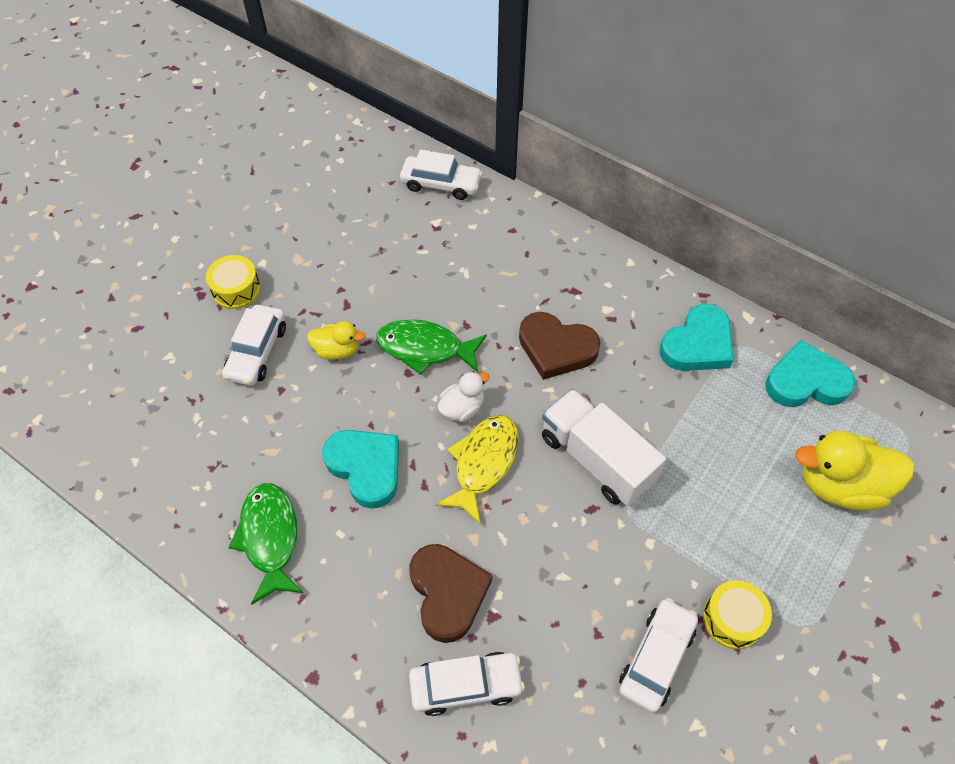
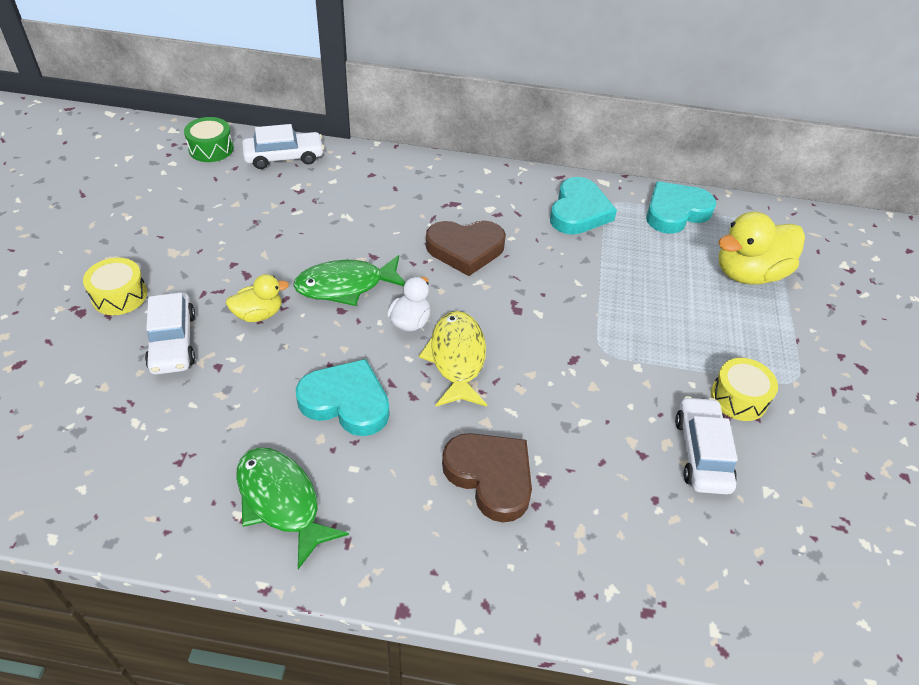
camera: 30 degrees left, 10 degrees down
(380, 154) = (211, 149): none -> green drum
(466, 685) = (556, 548): white car -> none
(596, 459) = (553, 320): white truck -> none

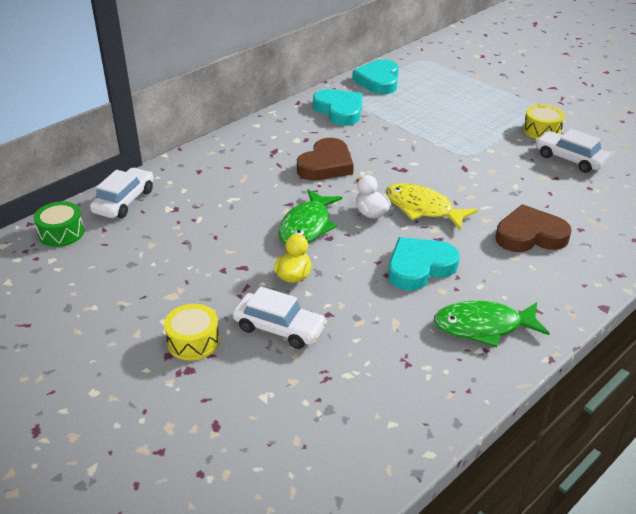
camera: 50 degrees left, 10 degrees down
(748, 273) = (454, 84): yellow duck -> none

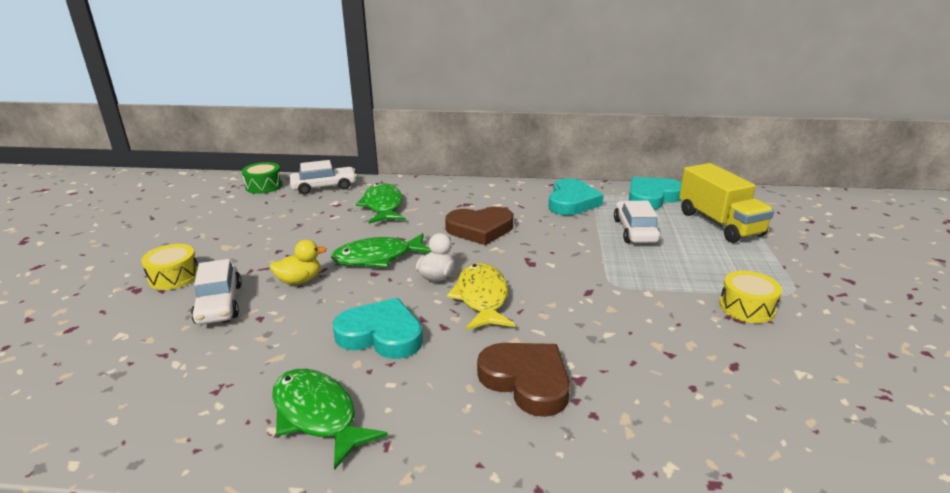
camera: 50 degrees right, 10 degrees down
(217, 188) = (383, 206): none -> green fish
(446, 82) = (719, 224): none -> yellow truck
(570, 159) = (726, 348): white car -> white car (635, 231)

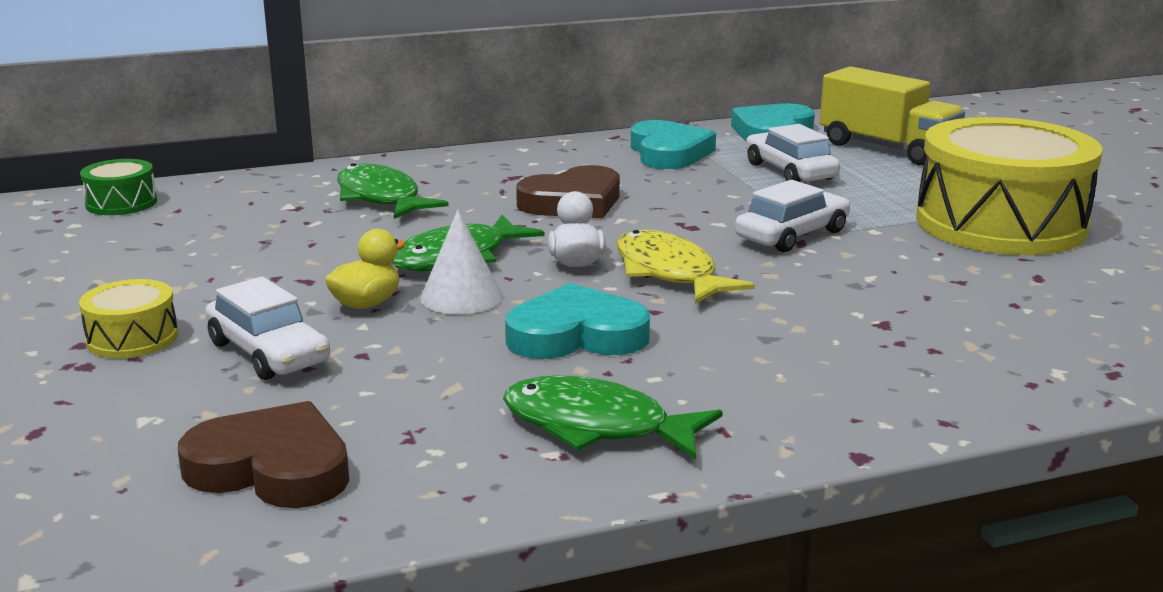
camera: 25 degrees left, 5 degrees down
(324, 187) = (241, 189): white car -> white car (792, 235)
(350, 288) = (461, 297): none -> white cone
(526, 381) = (824, 338): brown heart -> brown heart (272, 468)
(747, 307) = (1000, 224): yellow drum -> yellow drum, size x2.32

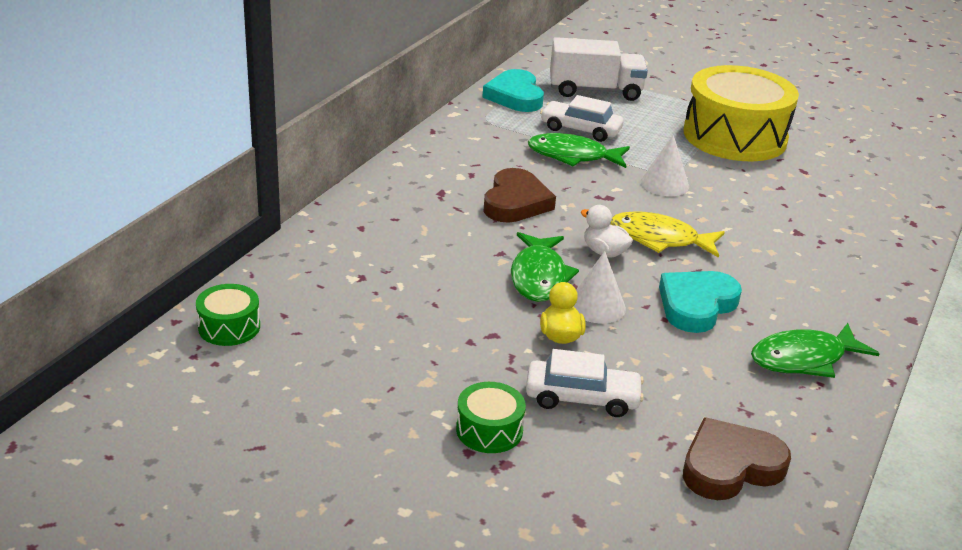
camera: 45 degrees left, 10 degrees up
(132, 338) = (489, 430): yellow drum -> green drum
(381, 198) = (399, 246): green fish -> green fish (572, 156)
(668, 153) = (490, 136): turquoise heart -> none
(792, 235) = (664, 184): white car -> white cone
(887, 148) = (595, 91): yellow truck -> white truck

